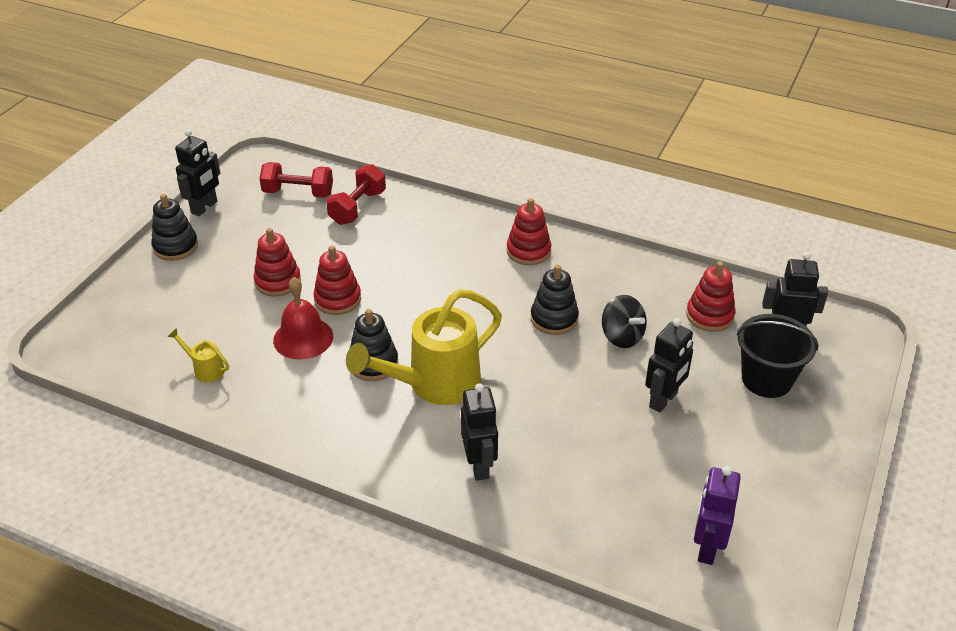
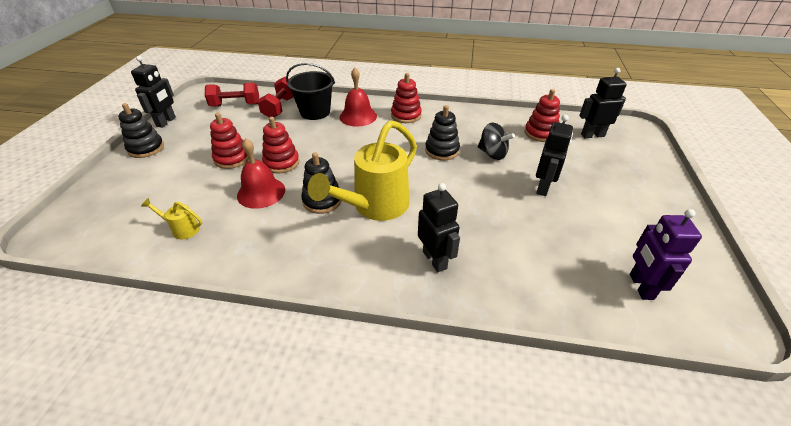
camera: 15 degrees left, 0 degrees up
(460, 241) = (358, 116): none -> red bell
(766, 379) = (600, 163): black bucket -> black bucket (315, 112)

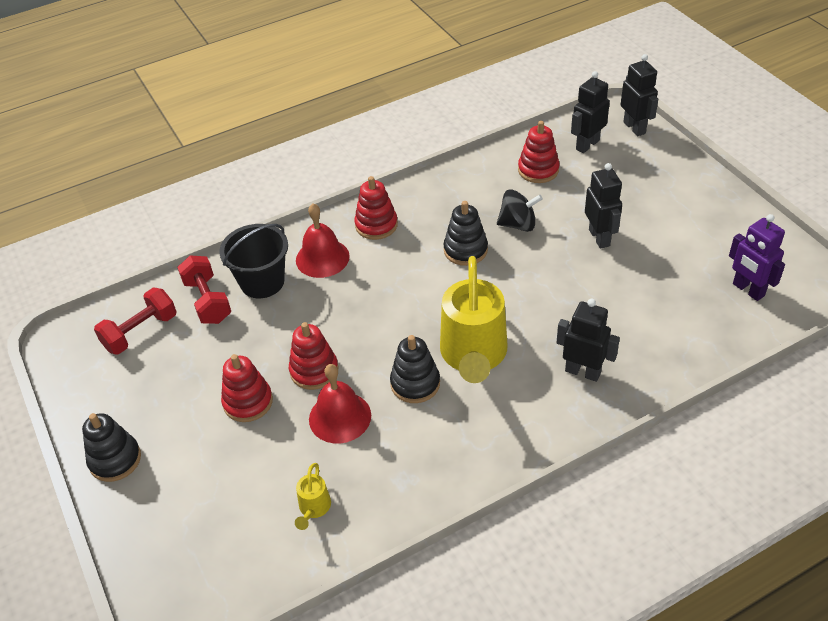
camera: 35 degrees left, 5 degrees up
(166, 122) = (81, 411): black robot -> black robot (634, 128)
(182, 229) = (314, 508): yellow watering can -> yellow watering can turned 60 degrees counterclockwise

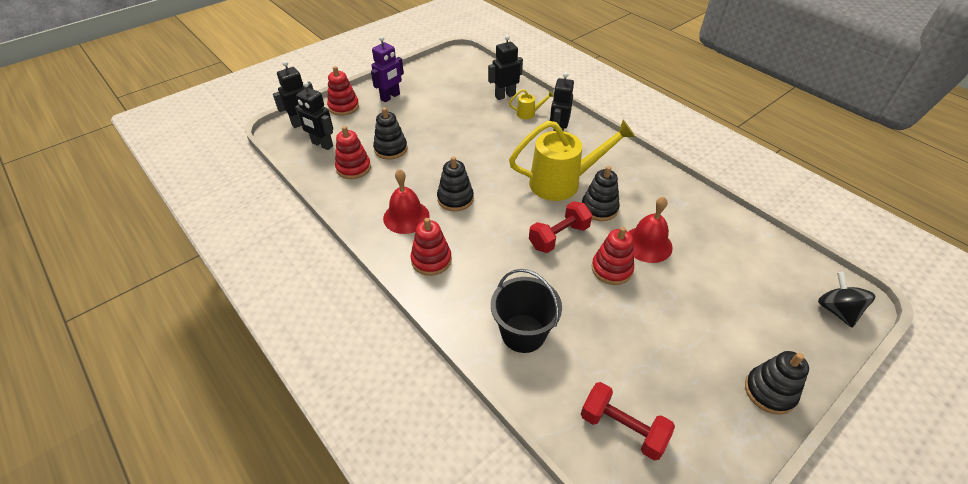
camera: 105 degrees left, 0 degrees up
(207, 301) = (561, 375): red dumbbell -> red dumbbell (559, 237)
(248, 402) = (662, 306): red stacking toy -> red stacking toy (344, 107)
(314, 508) = (727, 243): yellow watering can -> yellow watering can (528, 113)
(322, 258) = (481, 292): red bell -> red bell (406, 217)
(518, 224) = (421, 173): black spinning top -> black spinning top (836, 310)
(570, 200) = (391, 149): none -> black stacking toy
(599, 237) = (431, 133): black robot -> black robot (505, 95)
(748, 290) = (470, 78): purple robot -> purple robot (390, 97)

